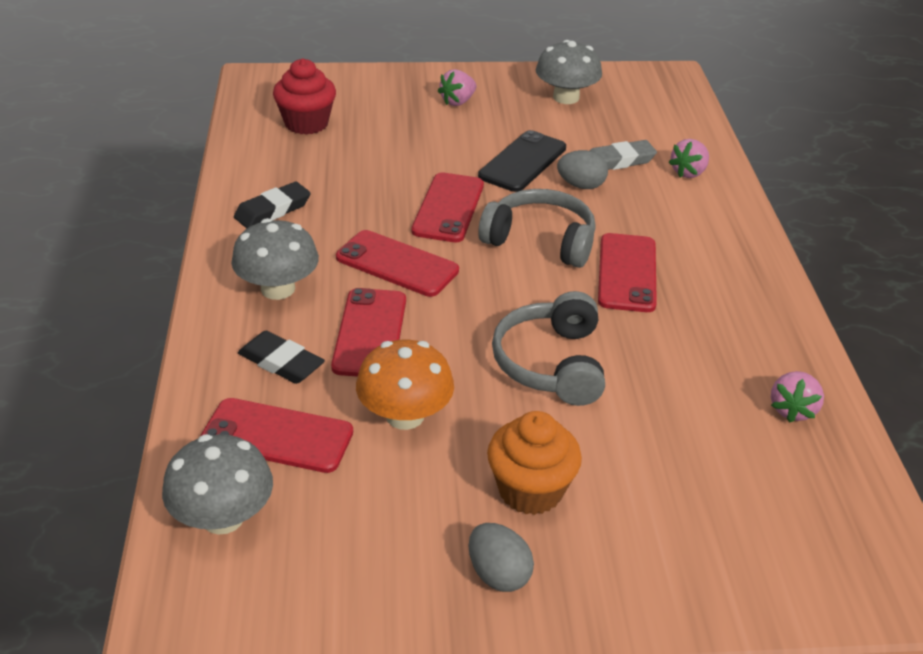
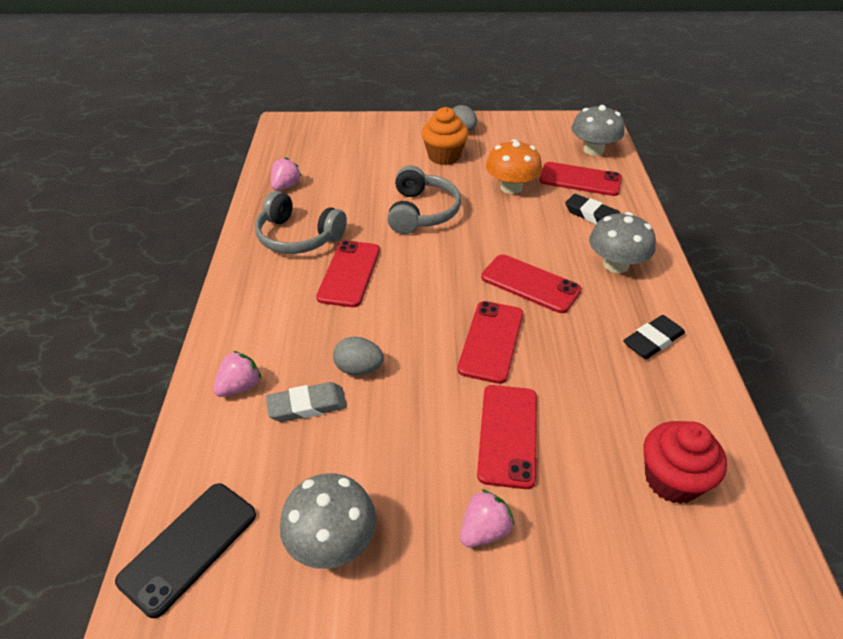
camera: 175 degrees left, 5 degrees up
(370, 333) = (540, 232): red phone -> red phone (508, 435)
(523, 162) = (412, 405): black phone -> black phone (189, 547)
(540, 240) = (411, 304): grey headphones -> grey headphones (298, 237)

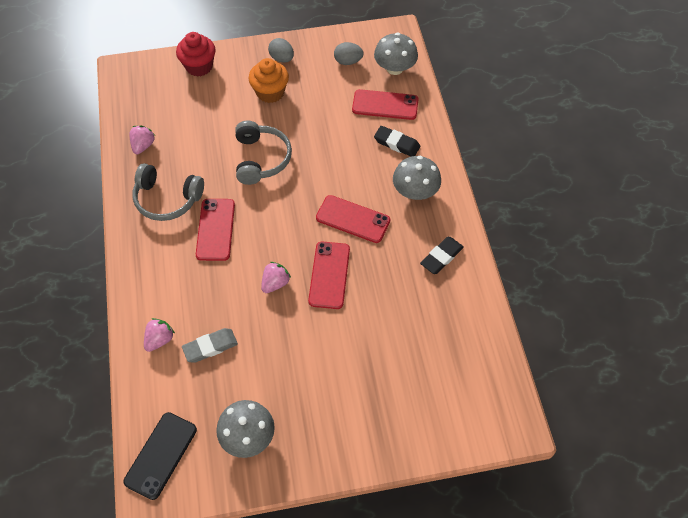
camera: 10 degrees left, 15 degrees up
(359, 369) = (240, 312): grey egg -> grey egg (348, 61)
(484, 530) = (339, 414): pink strawberry -> pink strawberry (275, 283)
(508, 435) = (347, 347): red phone -> none
(511, 187) = (330, 121): orange mushroom -> none
(672, 480) = (452, 362): red cupcake -> red cupcake (199, 66)

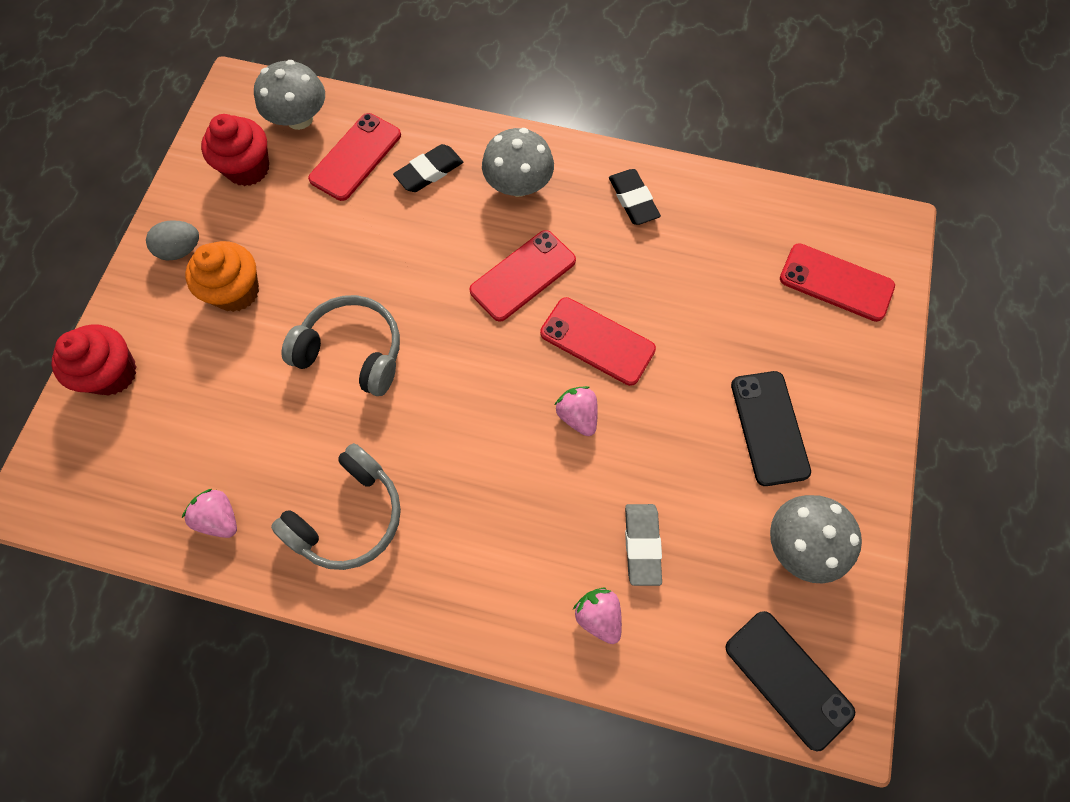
camera: 65 degrees left, 10 degrees up
(215, 229) = (444, 463): red phone -> red phone (836, 282)
(318, 393) = (769, 427): none -> black phone
(348, 61) = (248, 168): grey egg -> red cupcake

